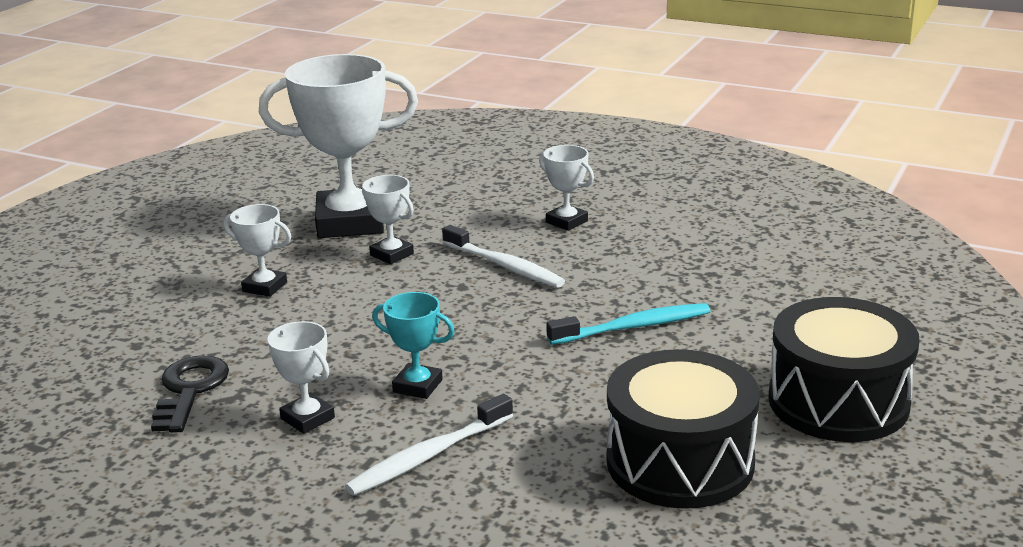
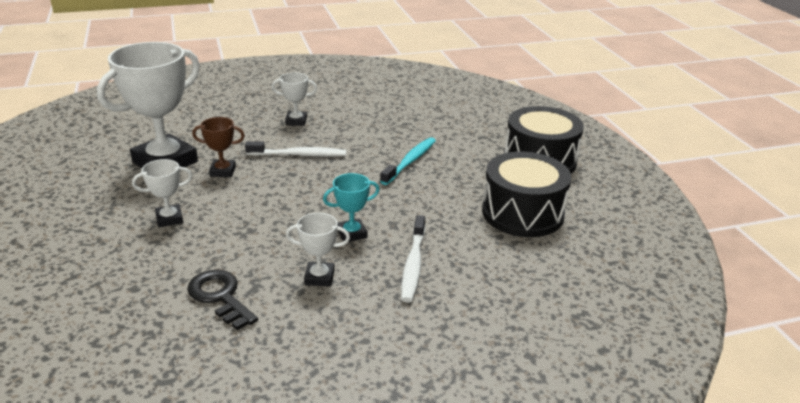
camera: 45 degrees left, 5 degrees up
(392, 254) = (223, 171): white trophy -> brown trophy

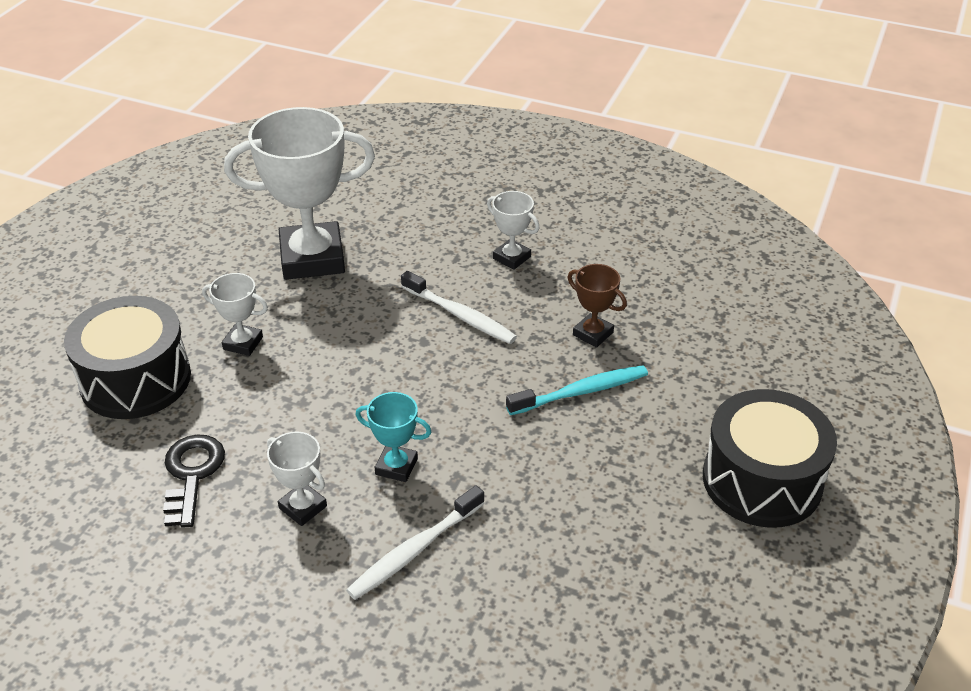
camera: 40 degrees right, 10 degrees up
(223, 171) = (355, 301): brown trophy -> brown trophy (593, 334)
(522, 213) = (631, 553): black drum -> black drum (135, 379)

